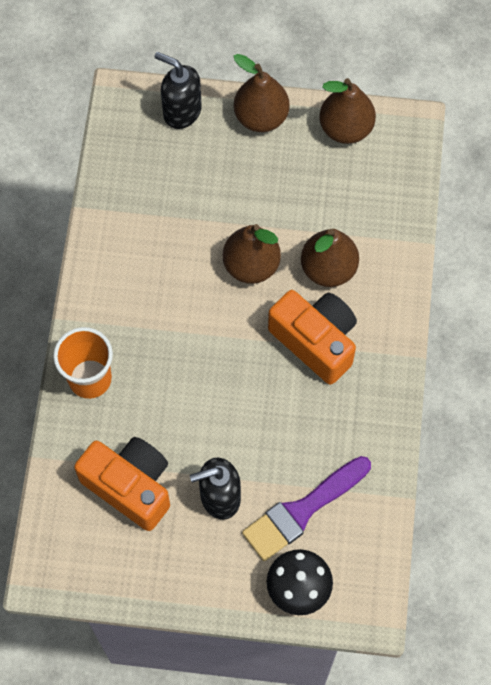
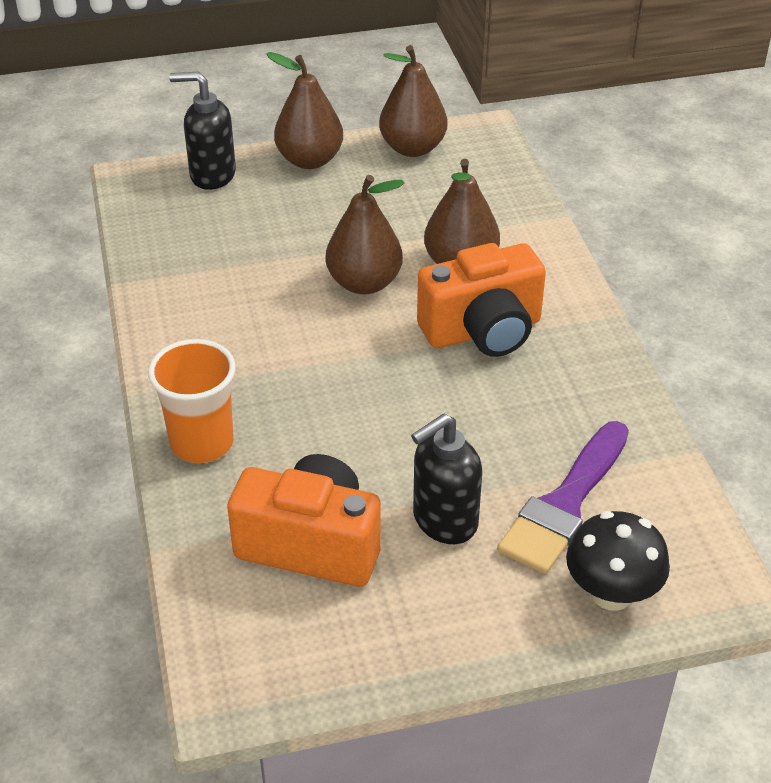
camera: 20 degrees left, 25 degrees down
(316, 341) = (483, 331): orange camera -> orange camera turned 135 degrees clockwise

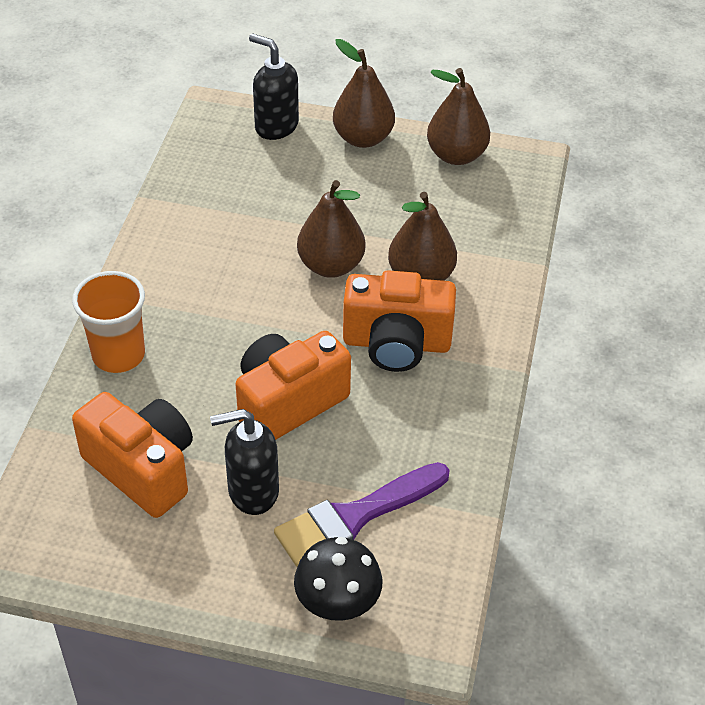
camera: 25 degrees right, 5 degrees up
(417, 423) = (288, 402): none -> orange camera

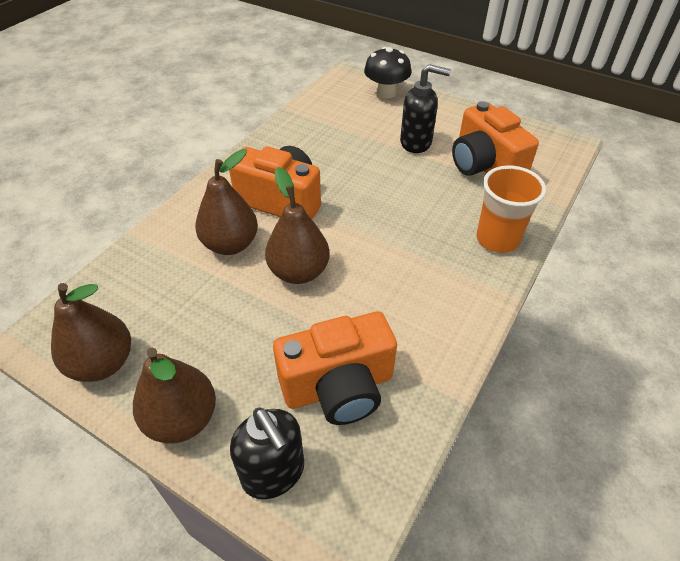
camera: 160 degrees left, 0 degrees up
(288, 402) = (377, 182): orange camera -> orange camera (338, 387)
(355, 516) = (360, 121): purple brush -> none

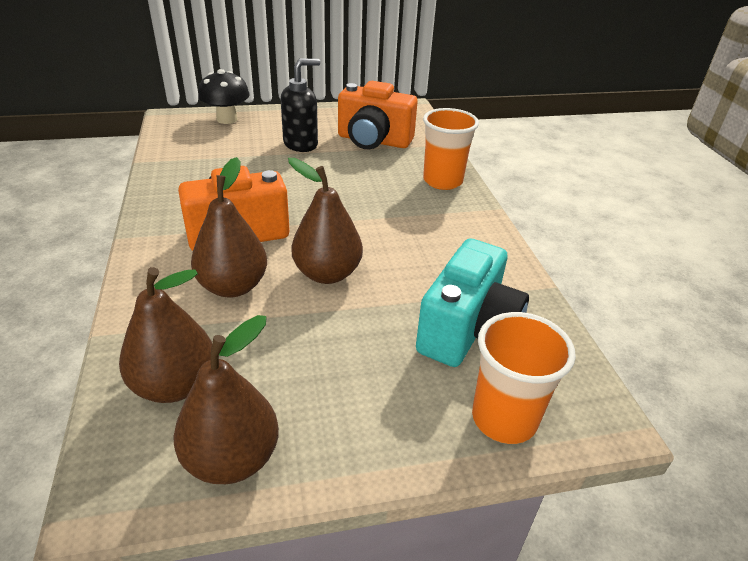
camera: 45 degrees left, 10 degrees down
(182, 419) = (379, 441): brown pear -> brown pear (175, 385)
(273, 473) = (504, 419): black soap dispenser -> orange cup
(338, 387) = (468, 330): orange camera -> turquoise camera

